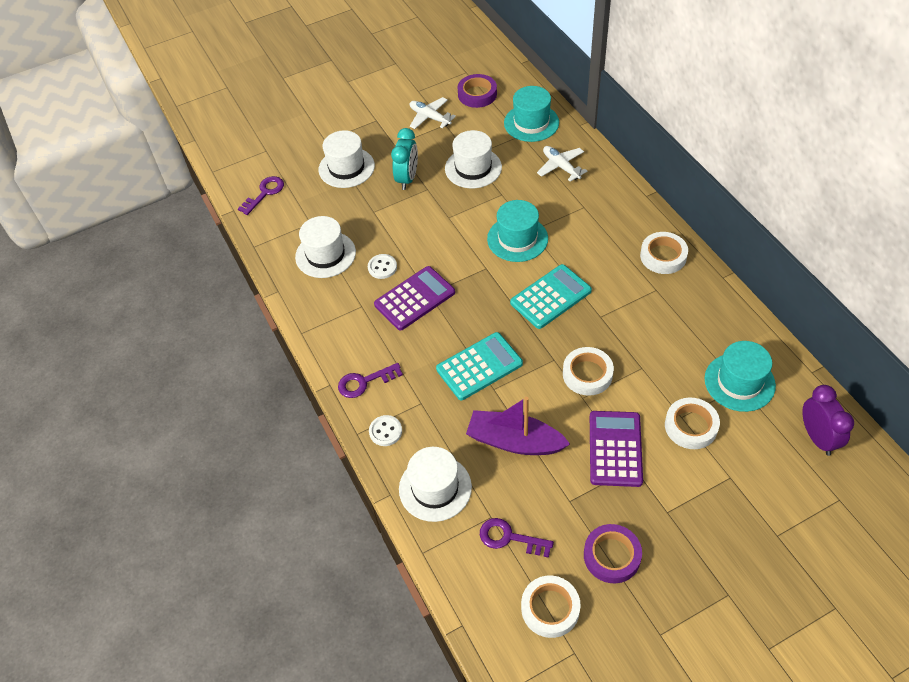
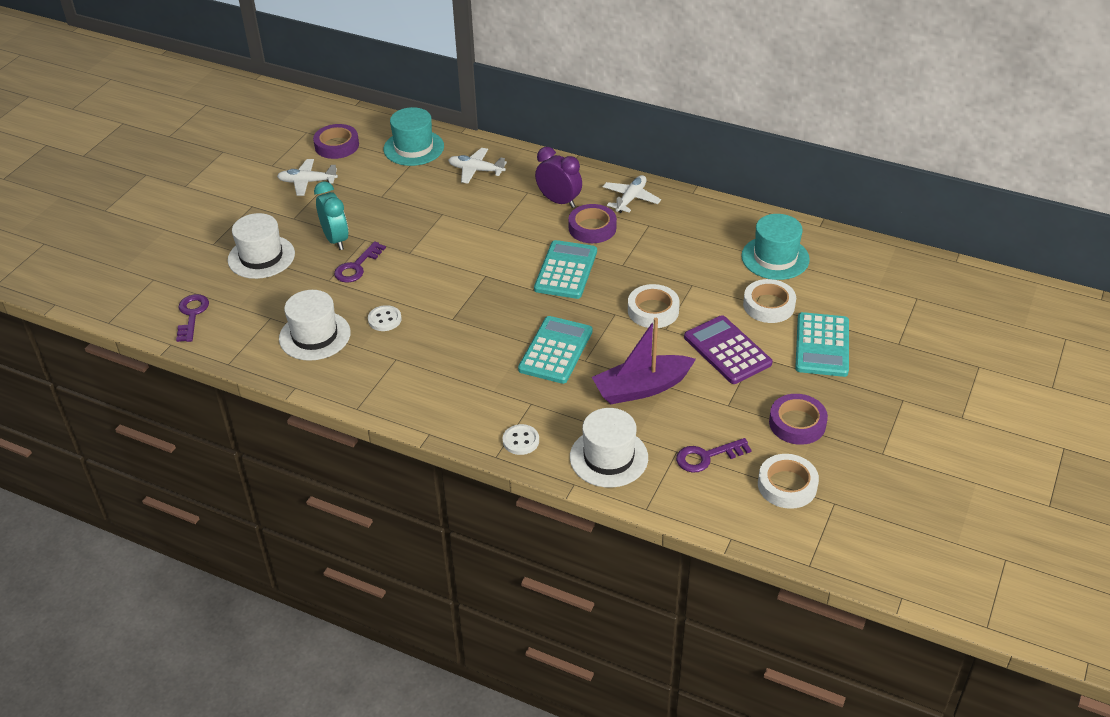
camera: 40 degrees left, 10 degrees down
(364, 382) = (461, 414): purple key -> purple key (356, 267)
(415, 298) = (442, 329): purple calculator -> none
(473, 168) = (393, 204): white hat -> none
(517, 239) = (492, 241): turquoise hat -> none
(606, 268) = (592, 228): none -> purple tape
(663, 256) = (630, 199): white tape -> white plane
(703, 494) = (822, 345): none -> turquoise calculator
(817, 438) = (865, 266): purple clock -> purple clock (559, 201)

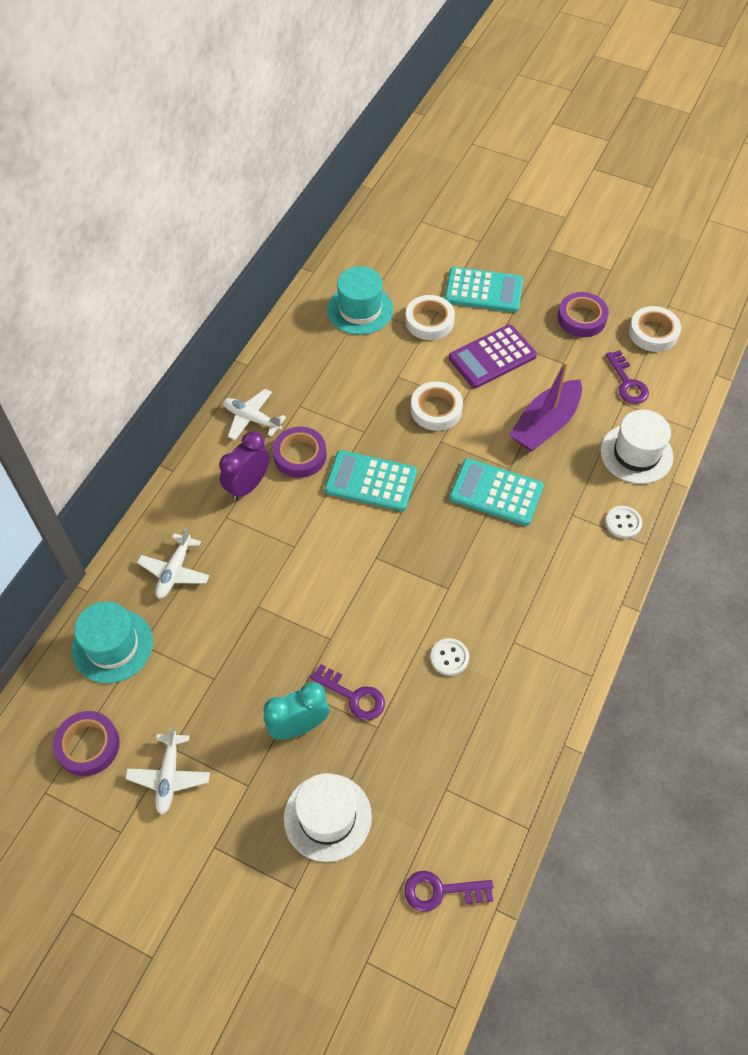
camera: 90 degrees left, 15 degrees up
(314, 335) = (477, 732): white hat -> none
(642, 388) = (545, 424): purple boat -> purple boat turned 60 degrees clockwise

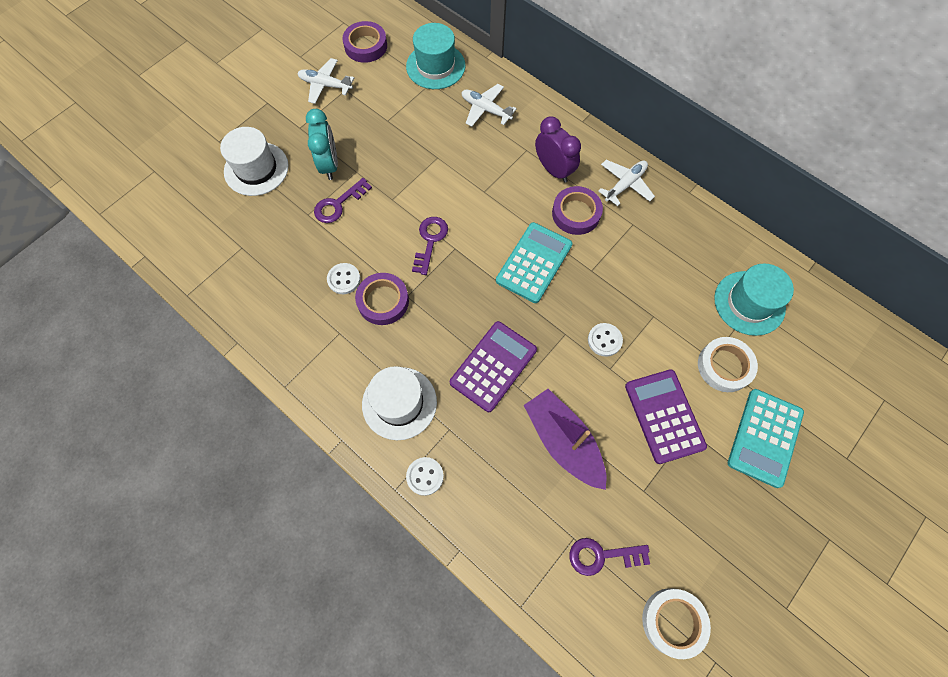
camera: 105 degrees right, 10 degrees up
(436, 409) = (604, 340): white tape -> white button
(440, 891) = (173, 225): purple key -> purple key (430, 241)
(496, 492) = (493, 366): turquoise calculator -> purple calculator
(581, 318) = (708, 538): purple tape -> purple tape (383, 301)
(636, 453) = (503, 525): white hat -> white hat (399, 403)

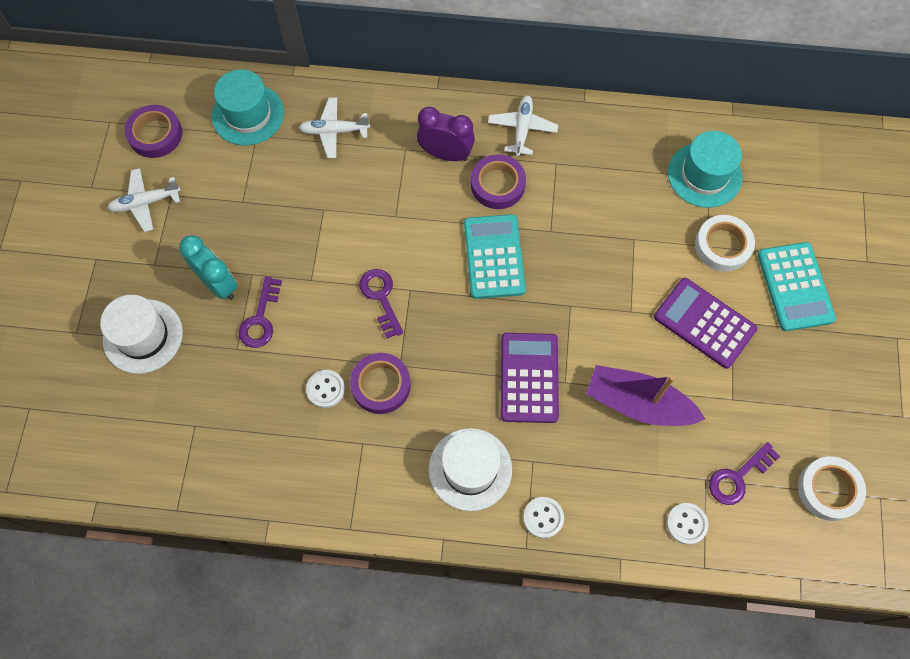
camera: 35 degrees left, 0 degrees up
(604, 340) = (608, 289): white button -> white button (686, 524)

